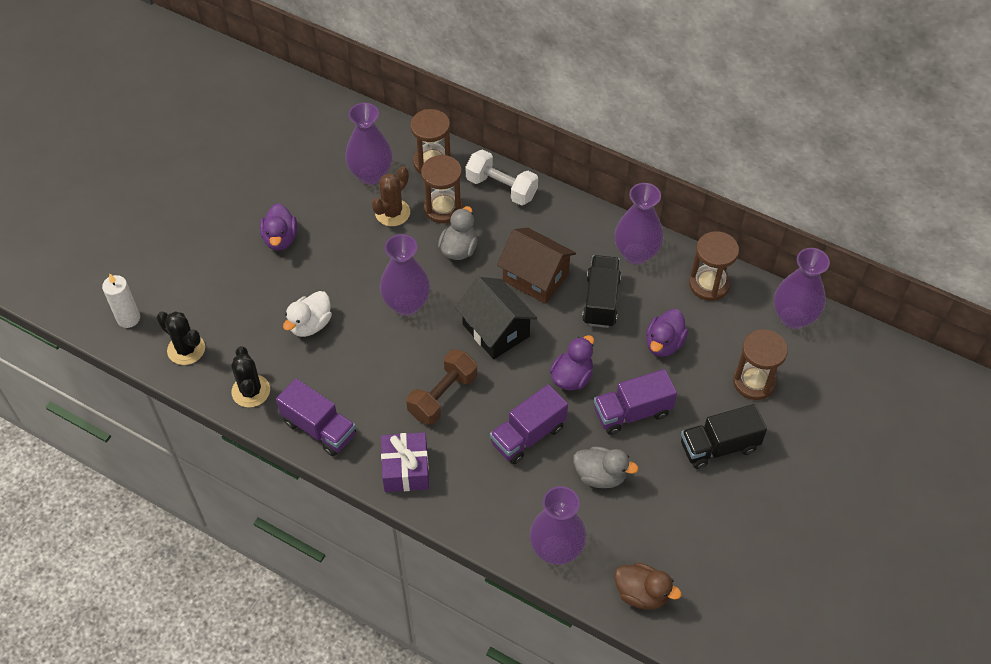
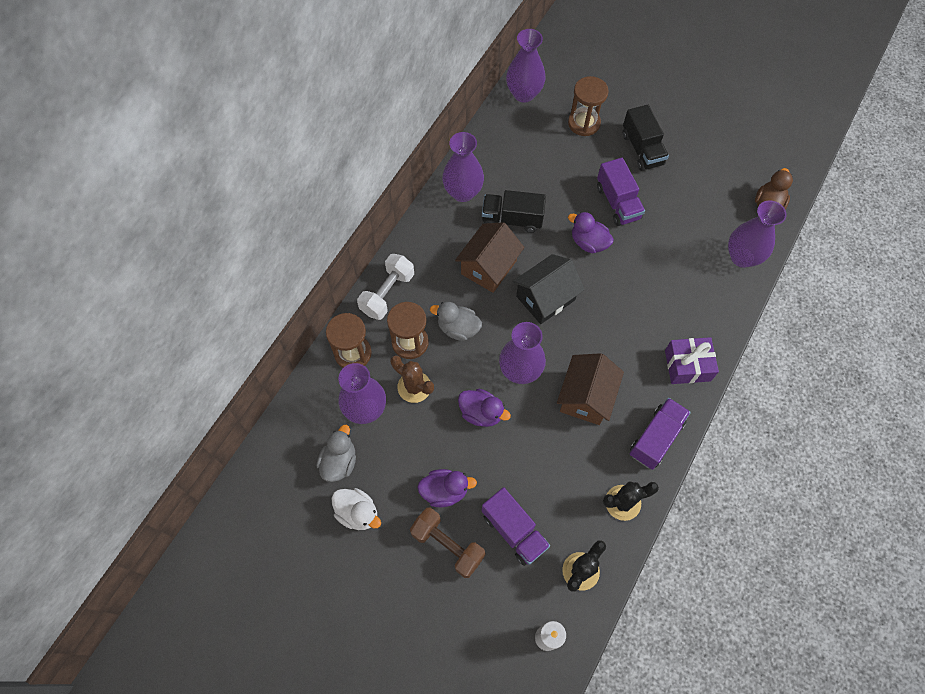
camera: 90 degrees left, 10 degrees up
(310, 324) = (546, 454): white duck -> white duck (358, 513)
(372, 364) = (586, 397): none -> brown house
(442, 396) = (614, 339): brown dumbbell -> brown dumbbell (447, 545)
(528, 435) = (645, 275): purple truck -> purple truck (514, 531)
(600, 476) = (676, 226): grey duck -> grey duck (339, 462)
(664, 343) = (552, 178): purple duck -> purple duck (481, 413)
(709, 284) = (494, 144): brown hourglass -> none

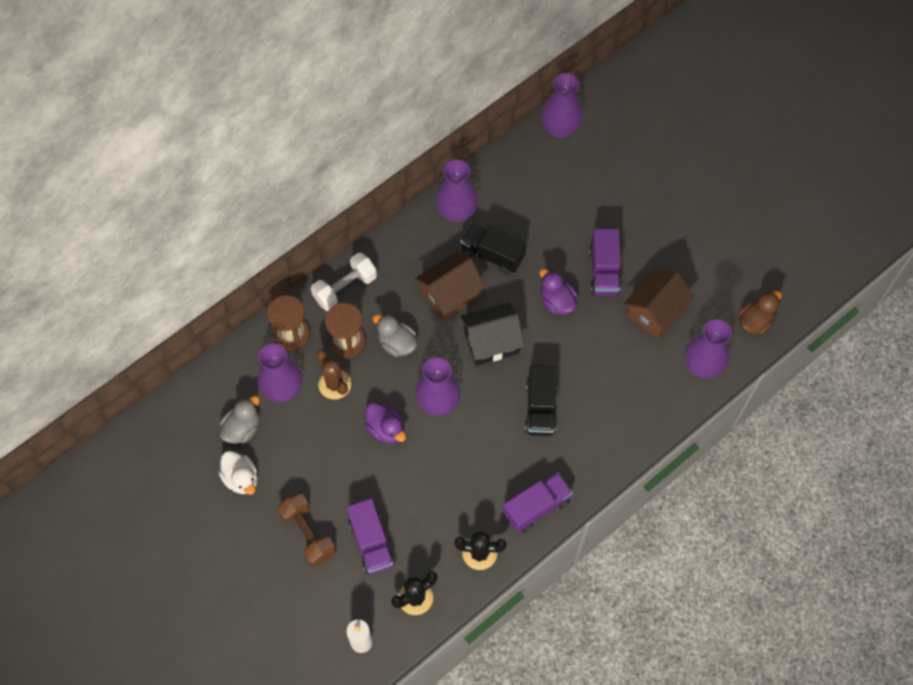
camera: 20 degrees right, 0 degrees up
(444, 491) = (324, 486): purple duck -> none
(584, 123) = (607, 178): brown hourglass -> none
(586, 397) = (488, 447): brown house -> brown house (655, 312)
(642, 149) = (653, 224): black truck -> black truck (540, 408)
(687, 365) = (598, 451): purple gift -> none

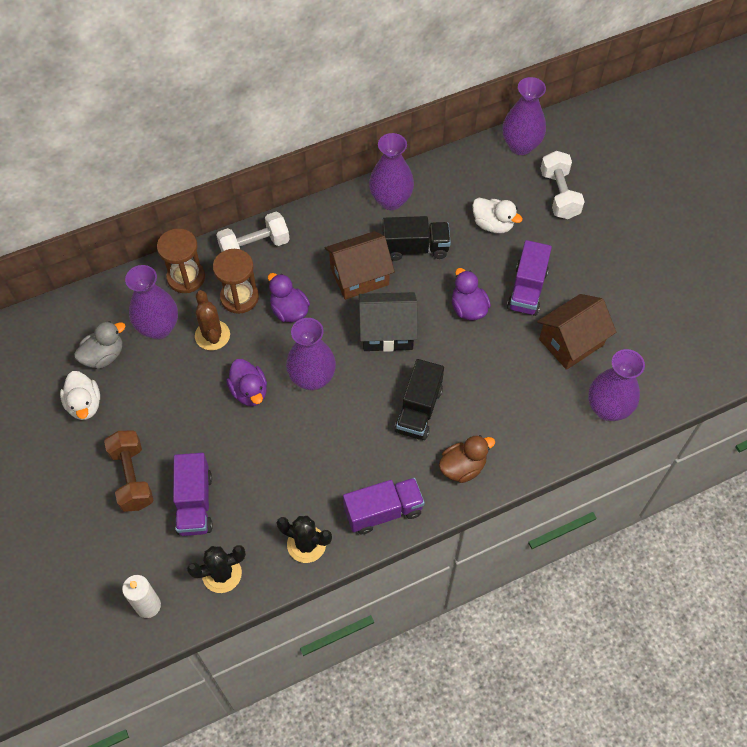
camera: 15 degrees right, 5 degrees down
(397, 343) = (289, 311): grey duck -> purple duck
(492, 254) = (415, 248): black truck -> black truck turned 135 degrees clockwise
(556, 214) = (493, 224): none -> white duck
(608, 170) = (559, 194): none -> white dumbbell
(755, 321) = (678, 377): brown duck -> brown duck (462, 467)

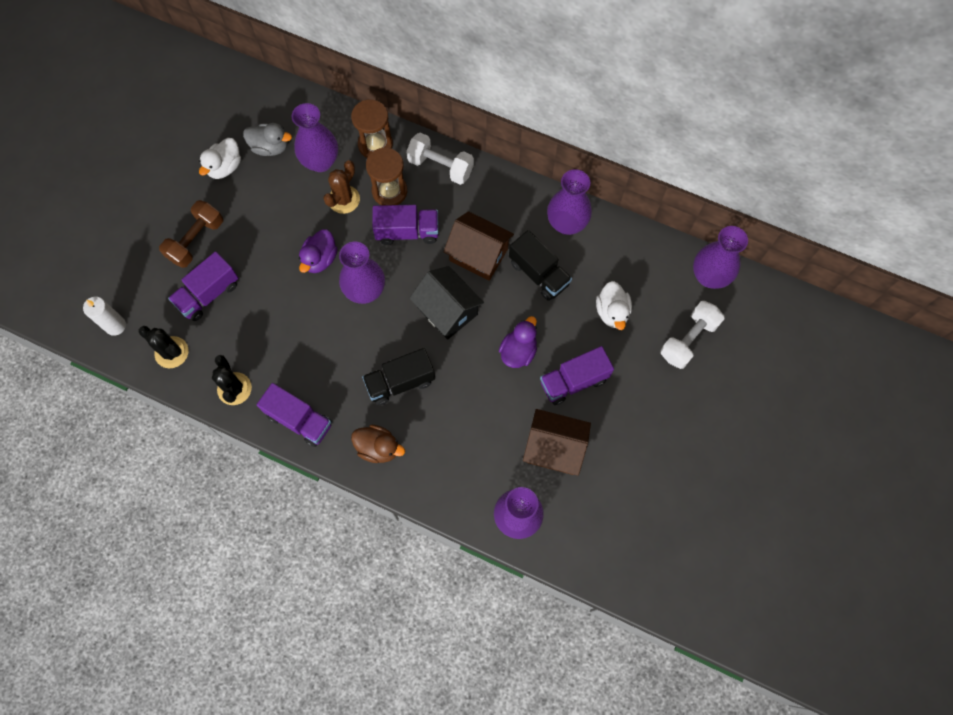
camera: 50 degrees right, 10 degrees up
(289, 311) = (407, 232): purple duck -> purple truck

